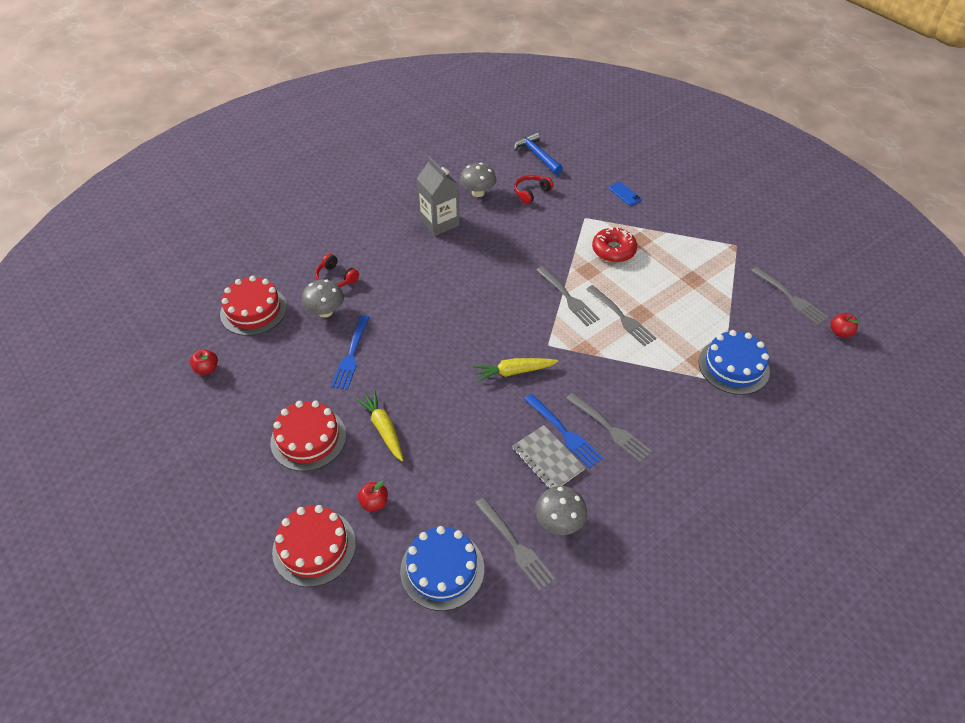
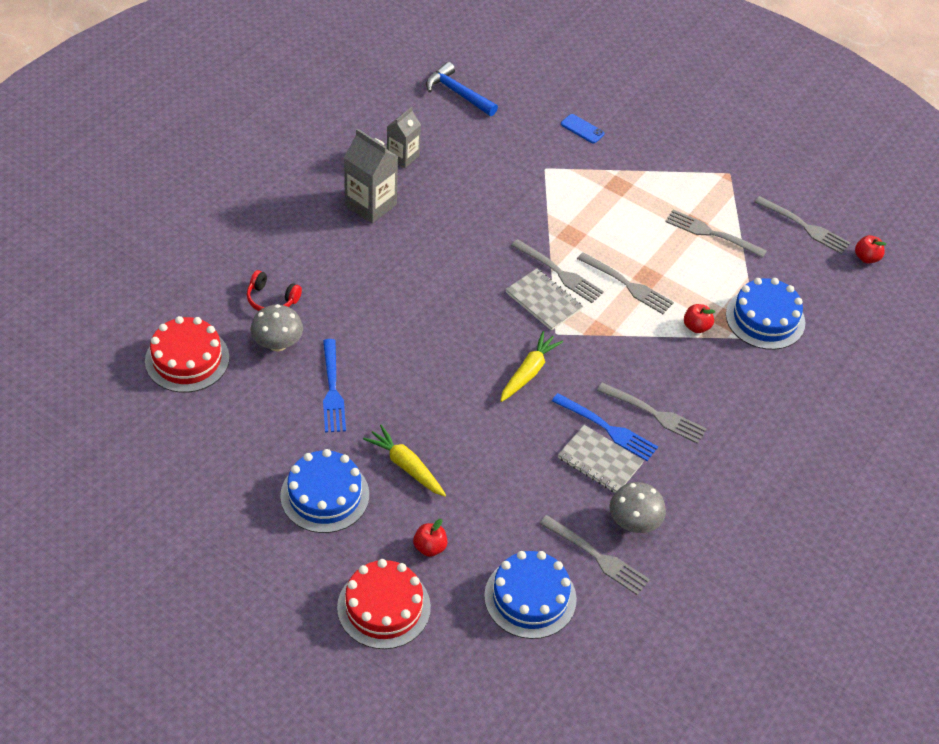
camera: 20 degrees left, 0 degrees up
(207, 369) = (164, 441): red apple -> red apple (696, 327)
(308, 438) = (325, 495): red cake -> blue cake
(478, 192) = (403, 156): grey mushroom -> grey carton
(514, 372) = (528, 372): yellow carrot -> yellow carrot turned 150 degrees clockwise
(531, 192) = (469, 146): red headphones -> none
(547, 317) = (543, 301): none -> grey notebook
(613, 250) = (592, 204): red donut -> none
(706, 289) = (711, 233): none -> grey fork

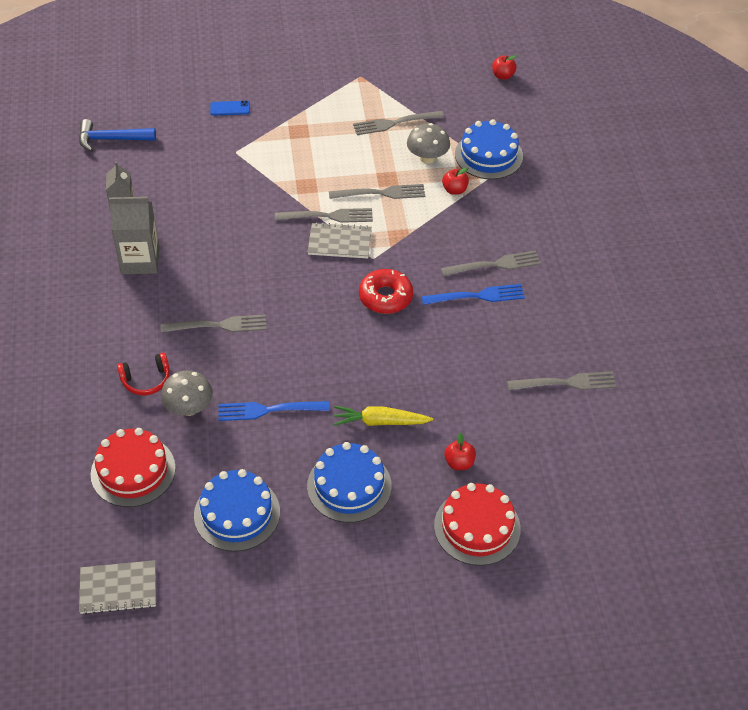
camera: 40 degrees left, 0 degrees up
(332, 390) = (268, 410): blue fork -> blue fork turned 135 degrees clockwise
(528, 372) = (385, 297): yellow carrot -> red donut
(530, 597) = (557, 442): blue cake -> blue cake (237, 513)
(600, 461) = (496, 320): grey notebook -> grey notebook (118, 588)
(634, 523) = (562, 343): grey mushroom -> grey mushroom (427, 158)
(805, 227) = (445, 80): grey fork -> grey fork (219, 325)

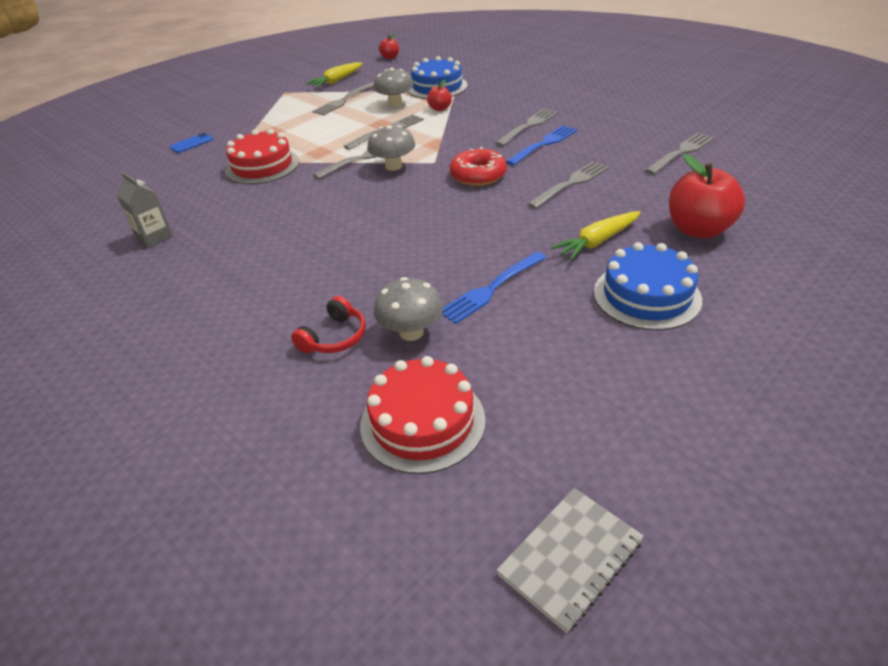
camera: 35 degrees left, 10 degrees down
(111, 139) = (87, 202): blue hammer -> none
(140, 261) = (215, 259): grey carton -> none
(219, 325) = (358, 260): grey fork -> grey fork (571, 183)
(237, 513) = (586, 383): blue cake -> none
(339, 242) = (393, 166): grey notebook -> grey mushroom
(418, 86) = (337, 81): none -> yellow carrot
(459, 463) = (698, 230): red apple -> red apple, size x1.99
(477, 527) = (785, 258): red cake -> red cake (262, 166)

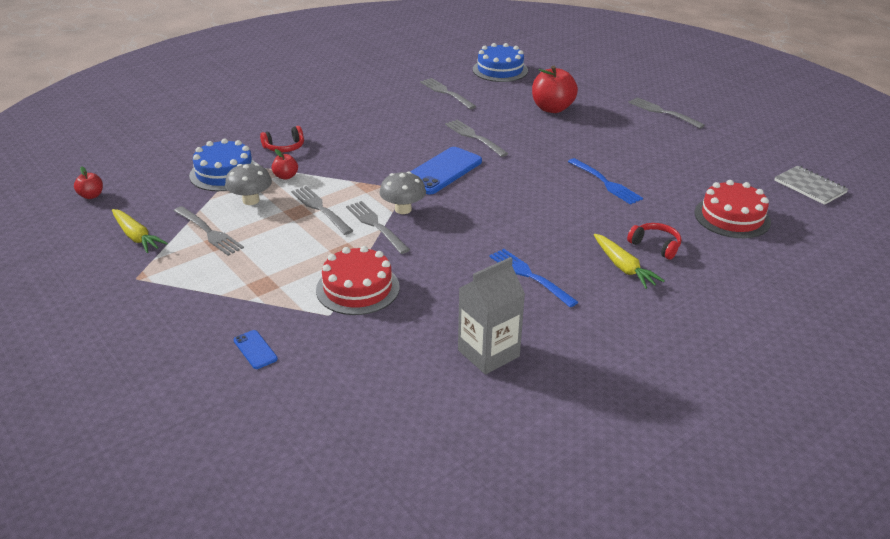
camera: 85 degrees left, 5 degrees down
(154, 237) = (488, 353): grey carton -> grey carton, size x1.52
(411, 332) = (651, 216): grey mushroom -> none
(478, 175) = (442, 171): red donut -> blue phone
(493, 99) = (284, 147): none -> red headphones
(529, 126) = (360, 139): grey fork -> grey fork (662, 112)
(544, 144) = (400, 137): blue fork -> blue fork (529, 276)
(597, 241) = (557, 140): yellow carrot -> yellow carrot (623, 267)
(646, 295) = (619, 136): blue cake -> blue cake (500, 70)

